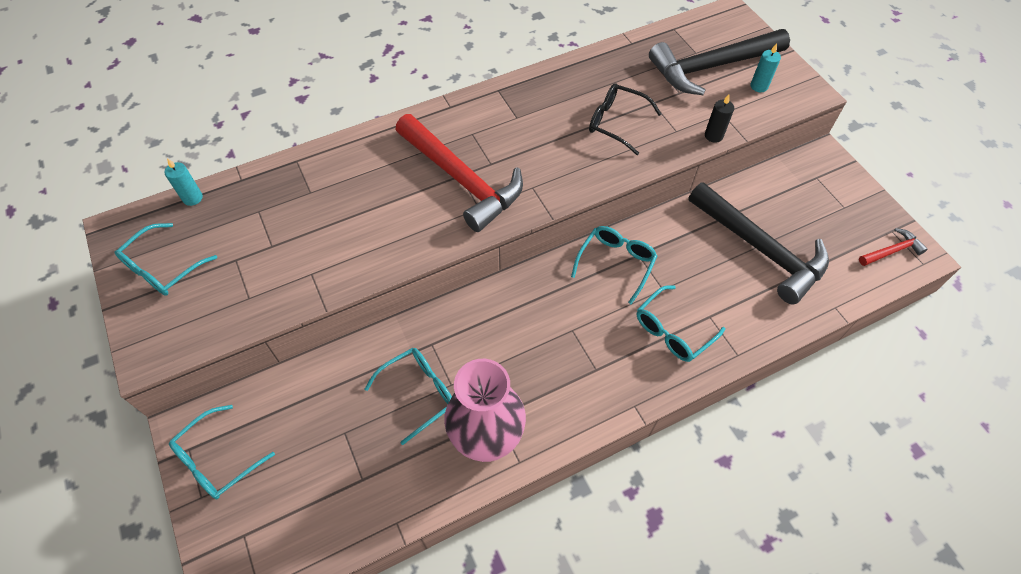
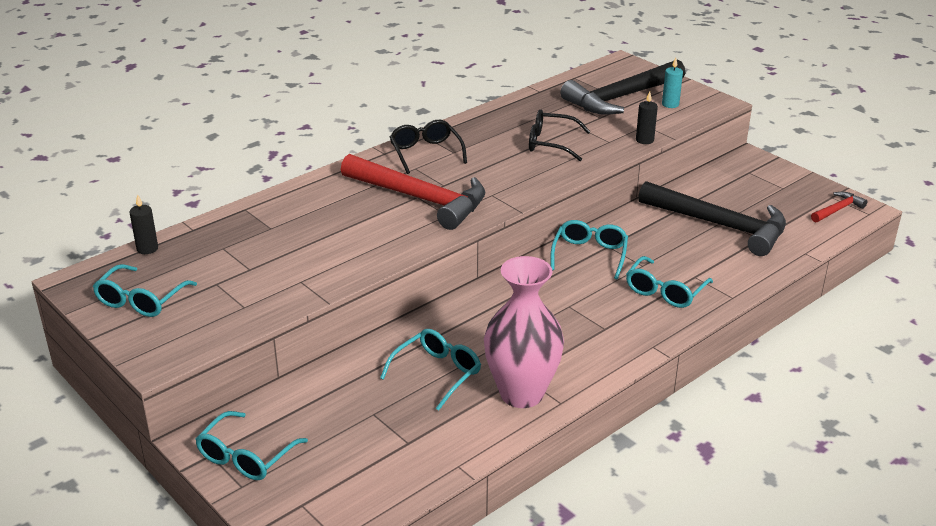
camera: 15 degrees left, 25 degrees down
(192, 198) = (147, 249): turquoise candle -> black candle
(489, 113) = (425, 153): none -> black glasses

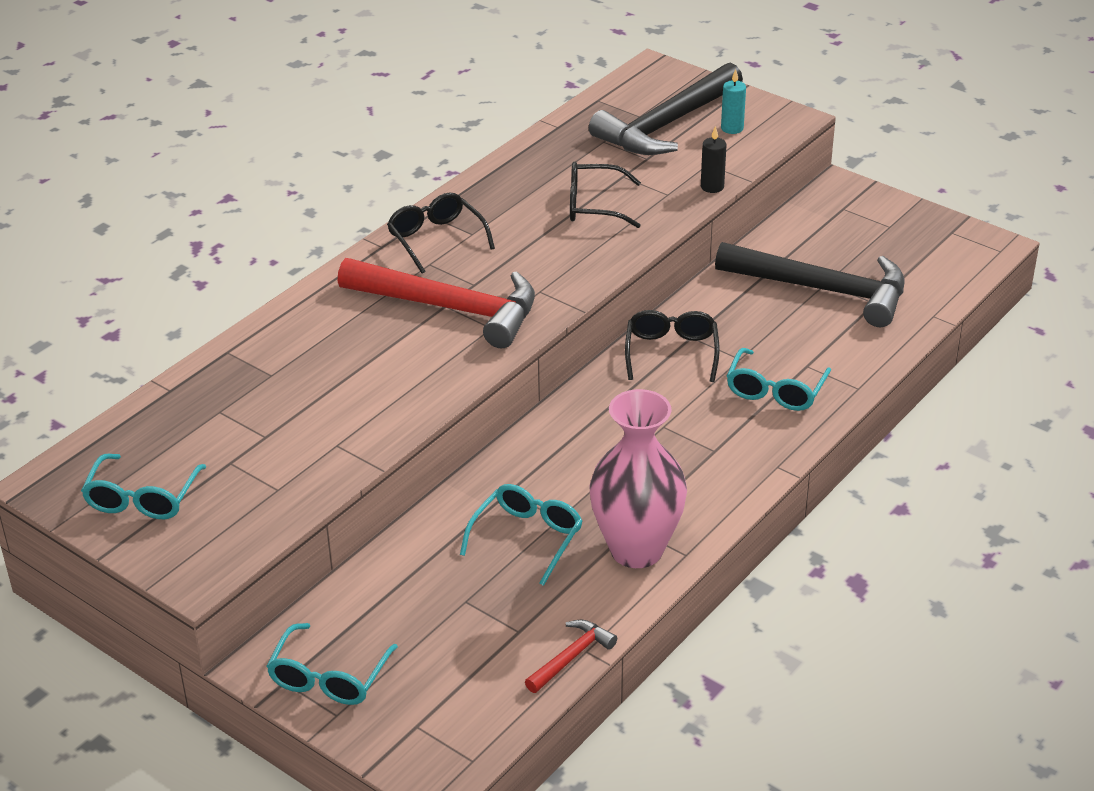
camera: 10 degrees left, 5 degrees up
(147, 249) = (121, 425): black candle -> none
(589, 255) = (671, 352): turquoise glasses -> black glasses
(837, 209) = (962, 249): red hammer -> red hammer (571, 657)

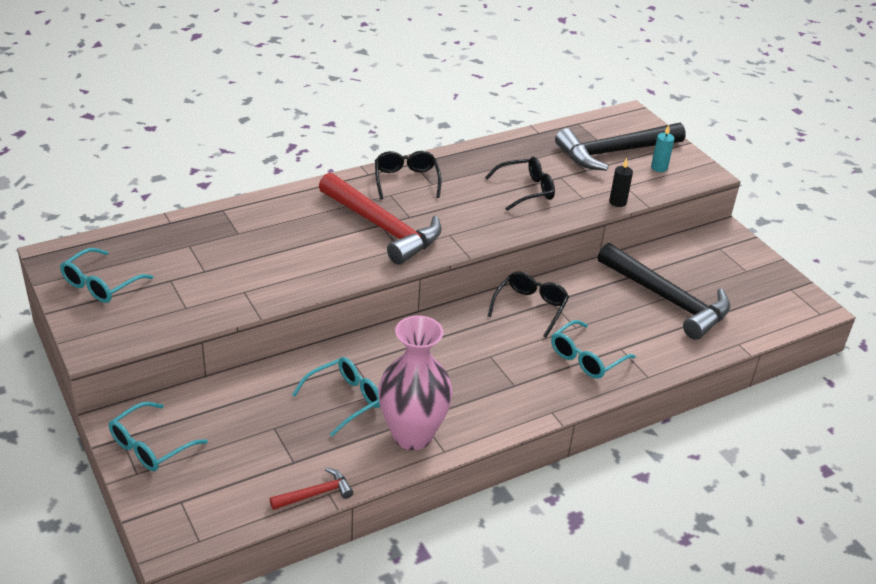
camera: 20 degrees right, 0 degrees up
(593, 206) = (526, 190): black glasses -> black glasses turned 135 degrees clockwise

